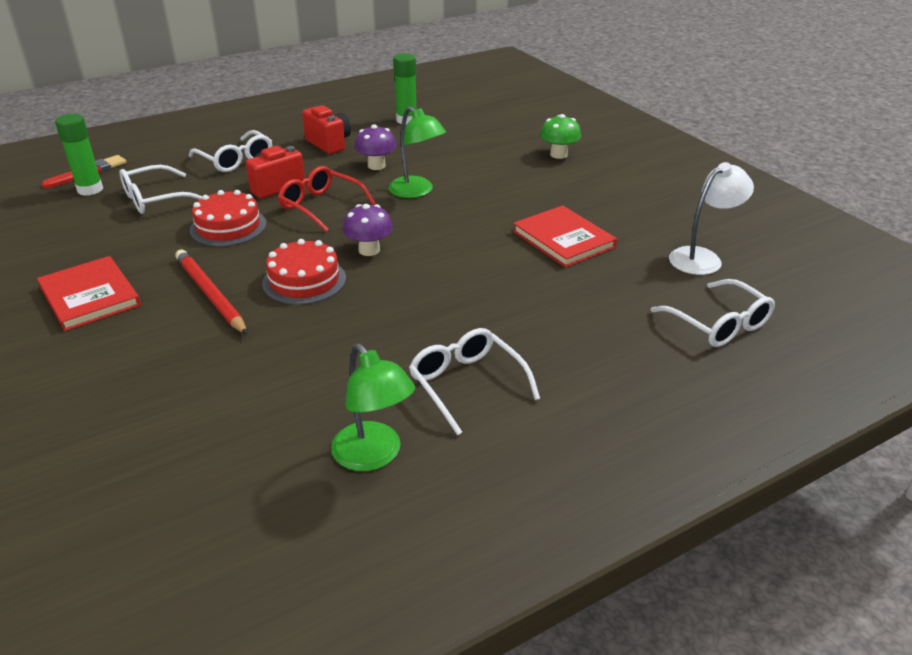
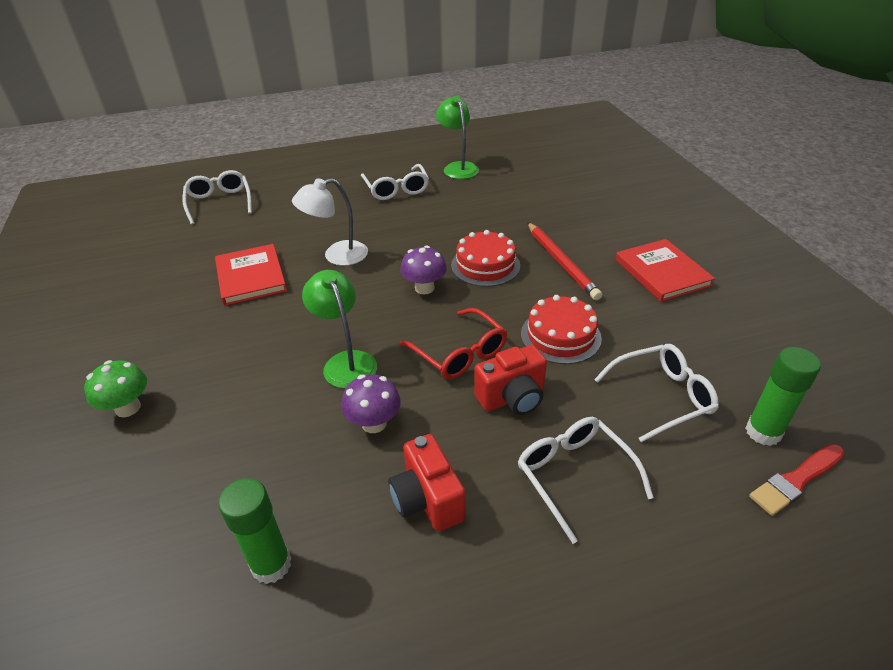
camera: 165 degrees left, 5 degrees up
(702, 257) = (164, 246): white lamp -> white lamp (337, 256)

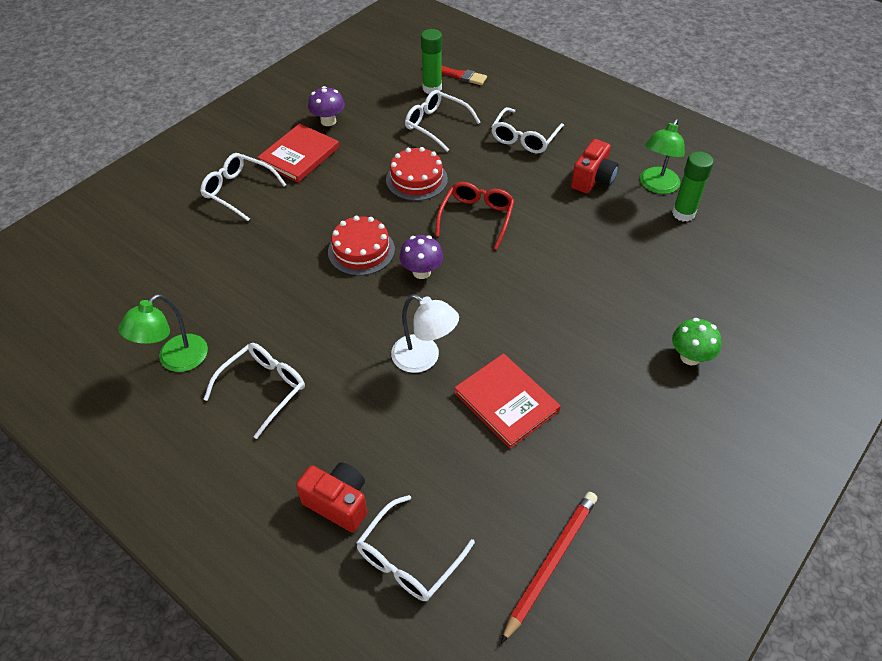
camera: 125 degrees left, 10 degrees up
(251, 277) = (506, 402): red book -> red book turned 75 degrees counterclockwise
(346, 362) = (538, 269): green lamp -> green lamp (656, 186)
(374, 423) = (570, 226): purple mushroom -> purple mushroom (328, 121)
(512, 398) = (493, 179): red camera -> red camera (338, 503)
(561, 262) = (323, 209): red pencil -> red pencil (551, 563)
(627, 227) = (238, 191): none -> white glasses

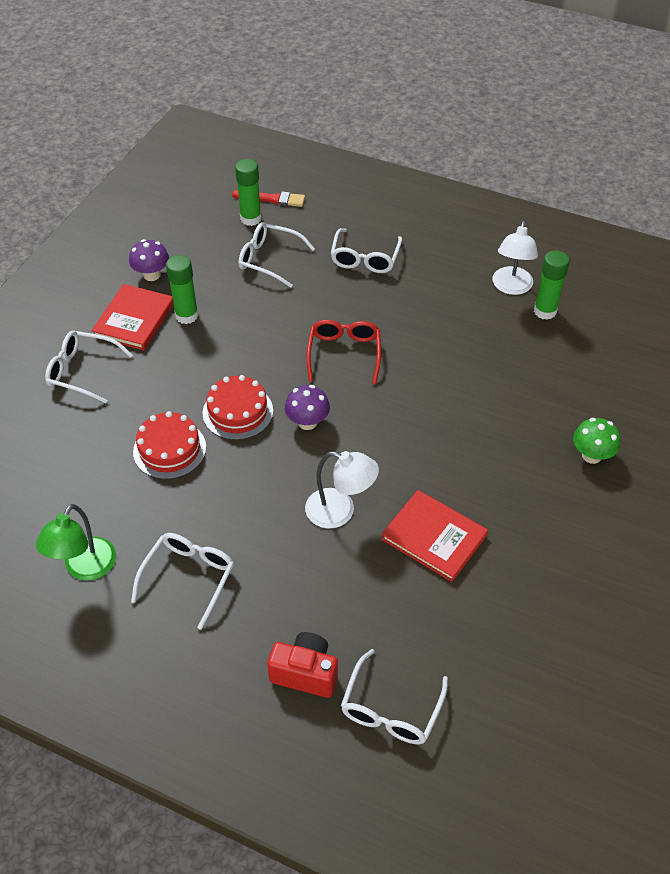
camera: 15 degrees left, 0 degrees up
(346, 160) = (186, 315): none -> green glue stick
(416, 179) = (269, 324): red cake -> red cake (169, 449)
(551, 563) = (523, 681): red pencil -> none
(593, 180) = (447, 292): red camera -> none
(656, 186) = (511, 287): green lamp -> white lamp

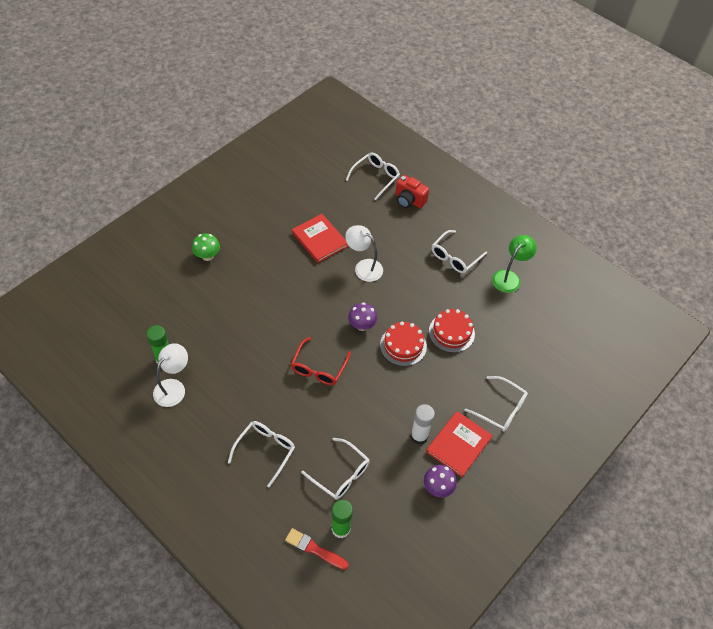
camera: 165 degrees left, 5 degrees up
(186, 315) = (419, 436): green glue stick -> white glue stick

